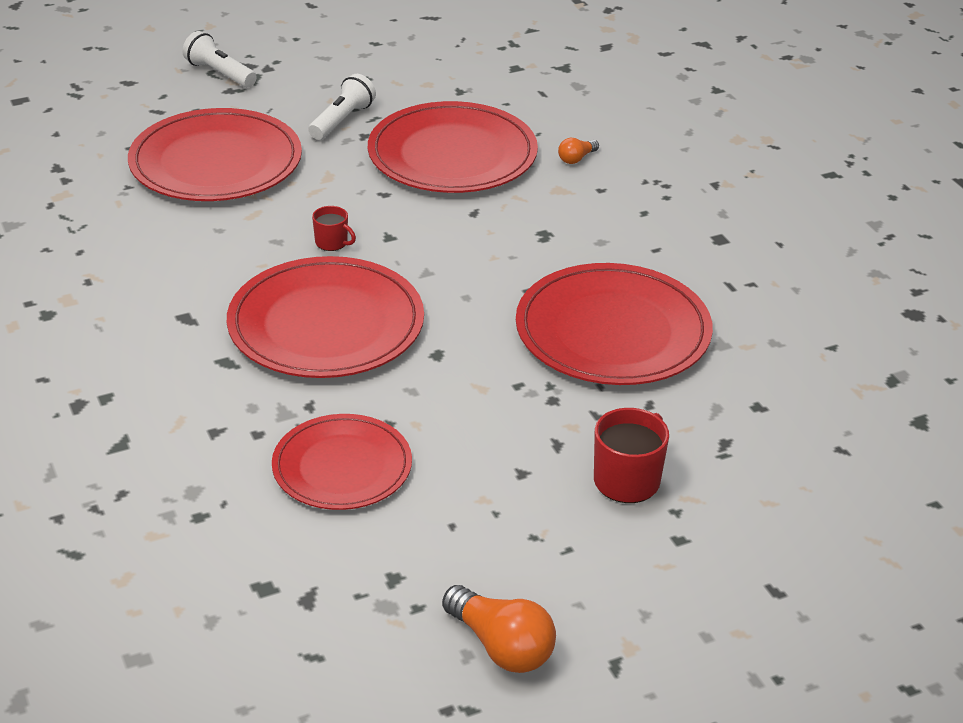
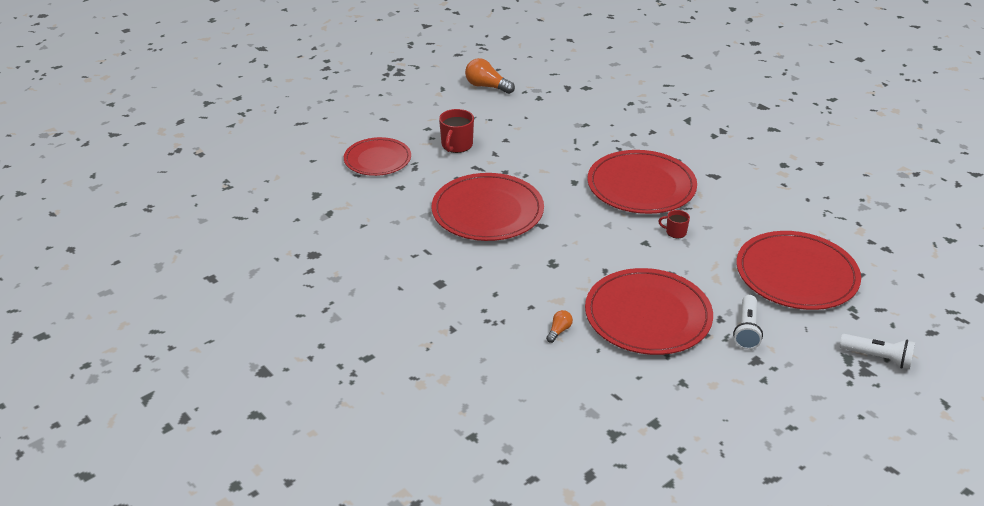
camera: 165 degrees right, 0 degrees up
(342, 467) = (586, 129): red plate -> red plate (377, 159)

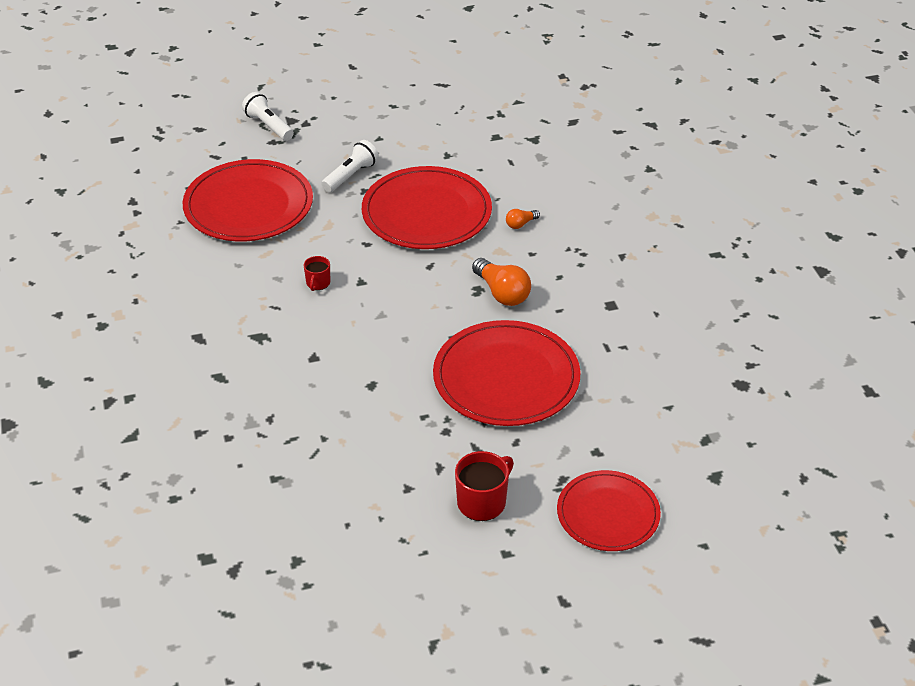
camera: 155 degrees left, 5 degrees up
(487, 86) = (357, 621): orange light bulb -> orange light bulb (502, 293)
(641, 186) = (297, 352): red plate -> none
(675, 232) = (318, 283): red mug -> red mug turned 60 degrees clockwise

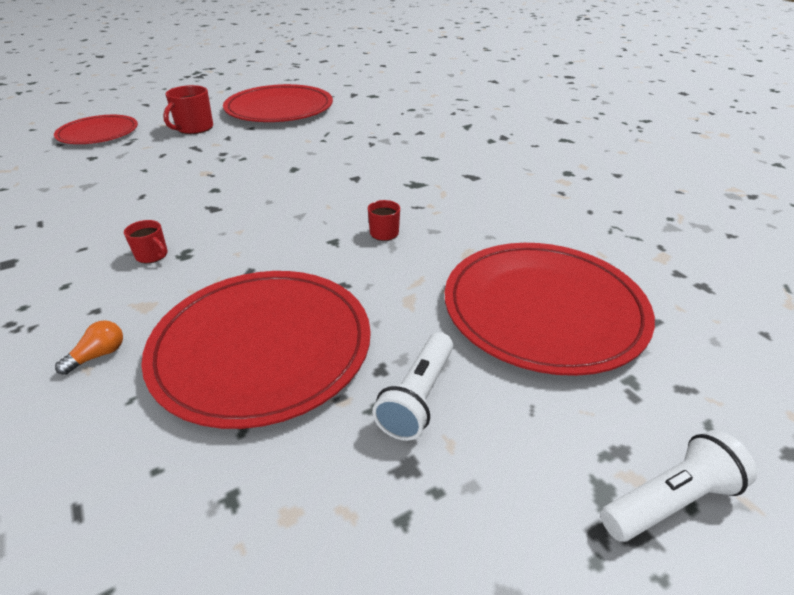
camera: 165 degrees right, 5 degrees down
(269, 126) = (670, 501): white flashlight -> white flashlight turned 60 degrees counterclockwise
(502, 293) = (152, 255): orange light bulb -> red mug
(506, 378) = (162, 188): red plate -> red plate (279, 108)

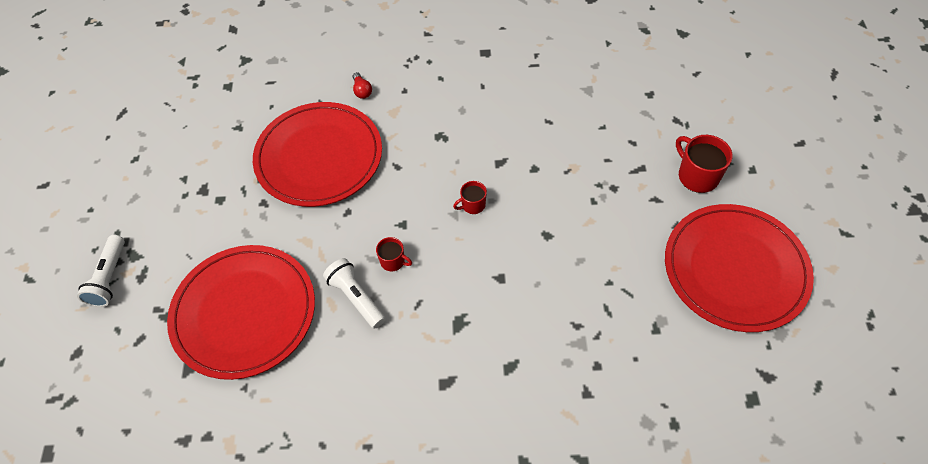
camera: 120 degrees right, 20 degrees up
(98, 133) = (715, 100): red plate -> none
(98, 355) = (362, 91): orange light bulb -> red light bulb
(152, 255) = (450, 120): red mug -> red mug (473, 205)
(417, 397) = (234, 211): white flashlight -> white flashlight (356, 298)

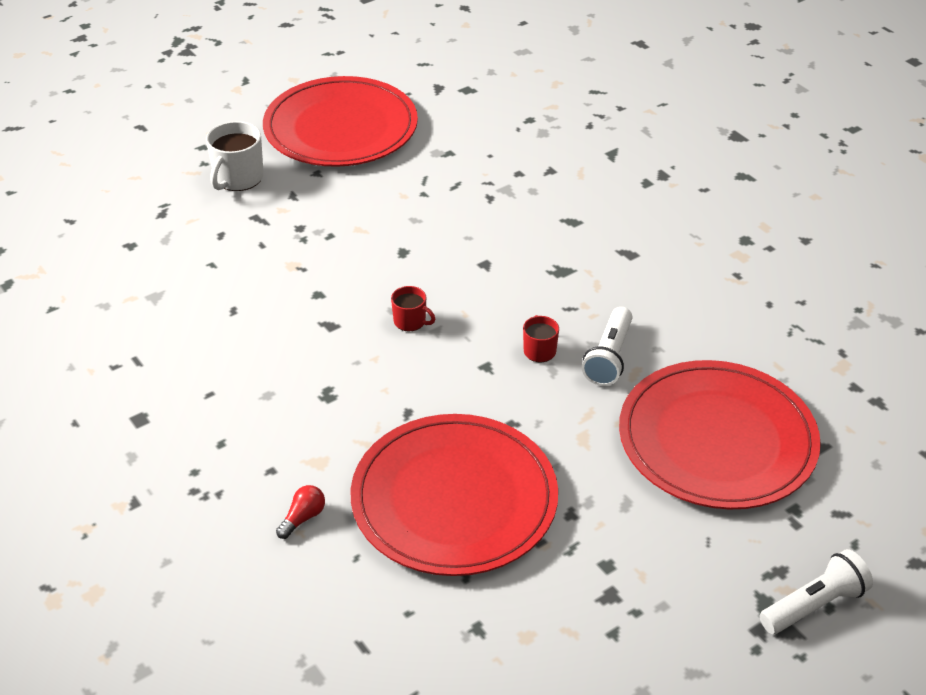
camera: 125 degrees left, 15 degrees down
(697, 176) = (238, 178): red mug -> white mug

